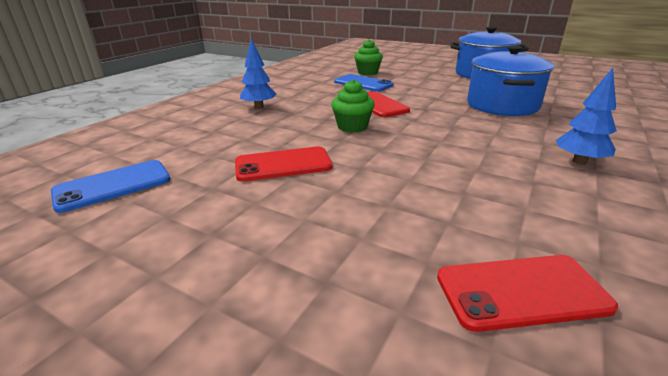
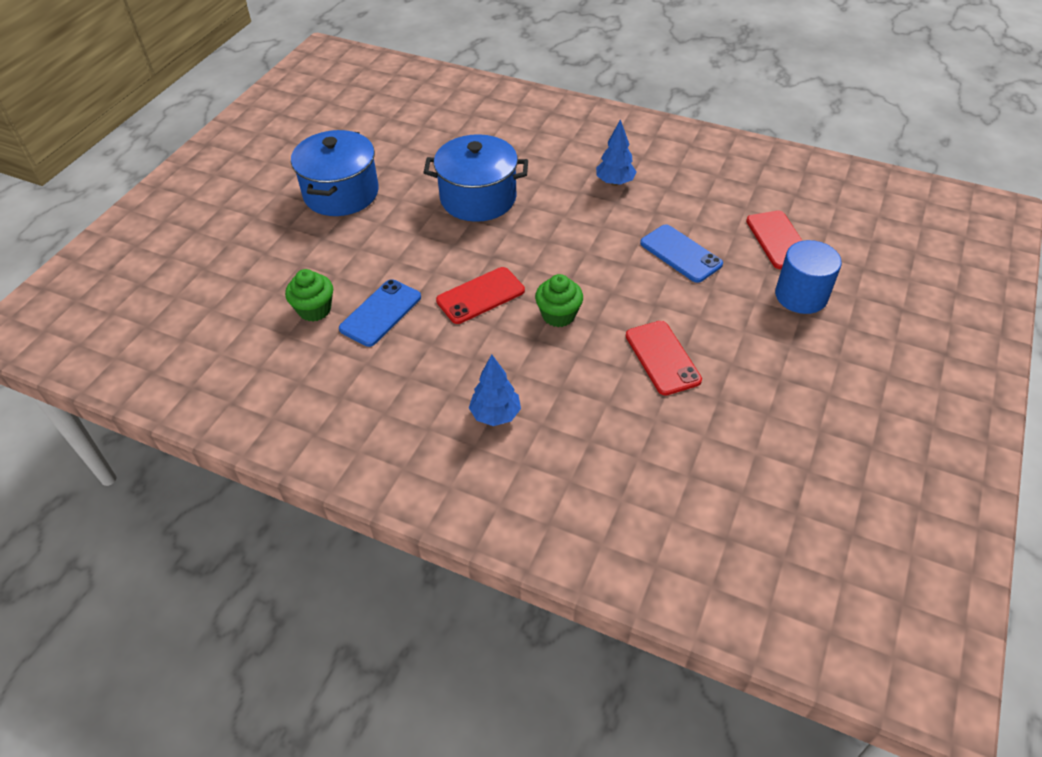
camera: 95 degrees left, 20 degrees up
(113, 186) = (736, 477): blue phone -> blue phone (680, 254)
(368, 290) = (801, 296): none -> blue cylinder

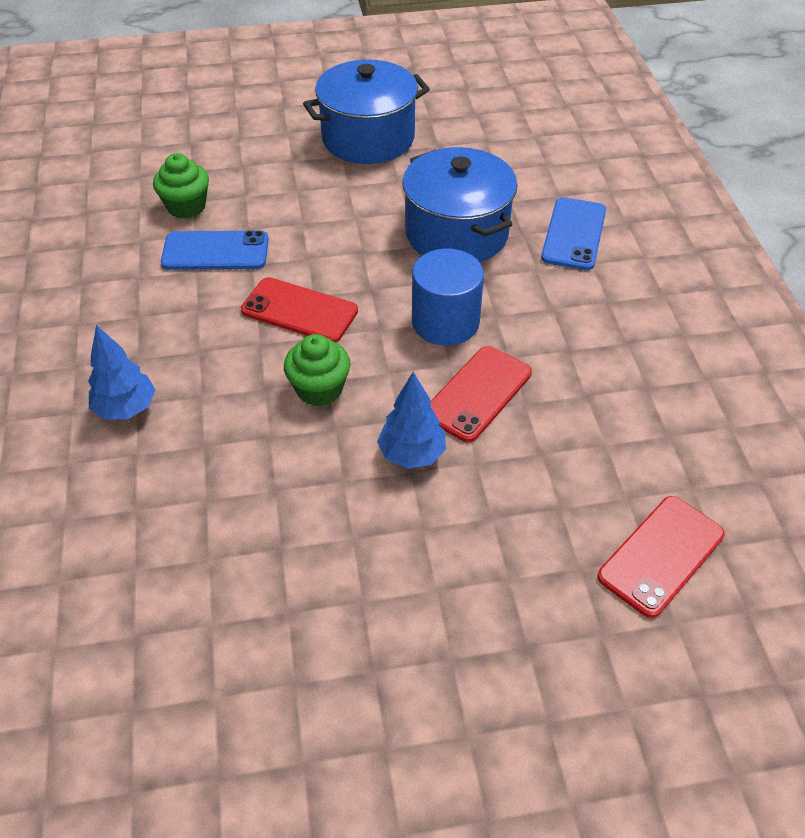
camera: 55 degrees right, 0 degrees up
(614, 182) = (604, 332): blue tree -> blue tree (412, 454)
(662, 358) = (319, 520): red phone -> red phone (478, 393)
(680, 254) = (529, 456): blue phone -> blue phone (574, 234)
(801, 296) = (564, 631): blue cylinder -> blue cylinder (445, 322)

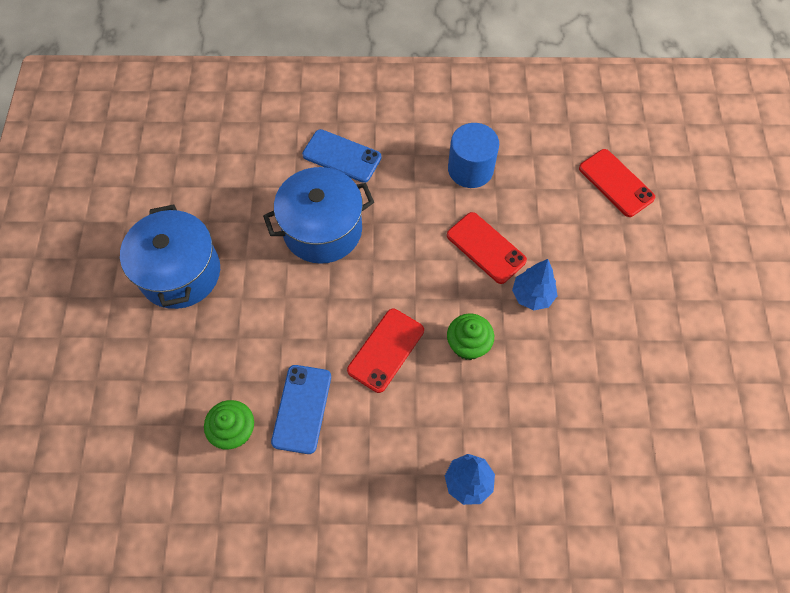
camera: 80 degrees left, 15 degrees up
(445, 322) = (416, 254): blue cylinder -> blue cylinder (470, 169)

